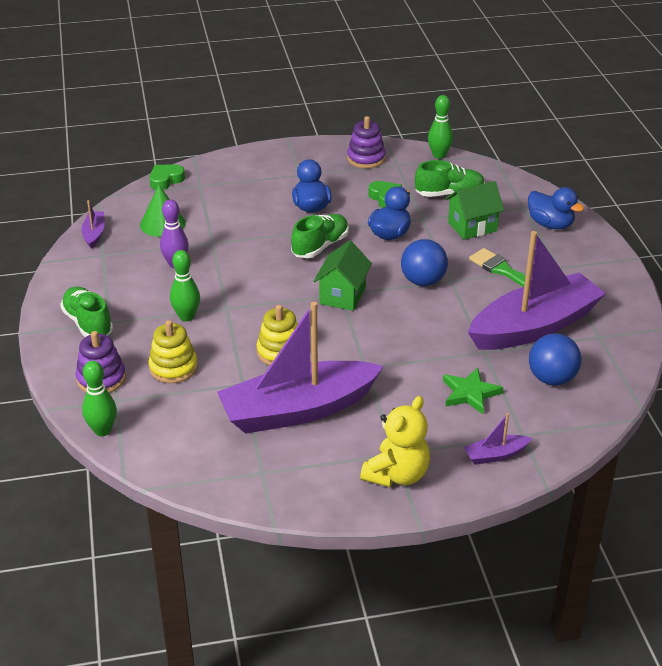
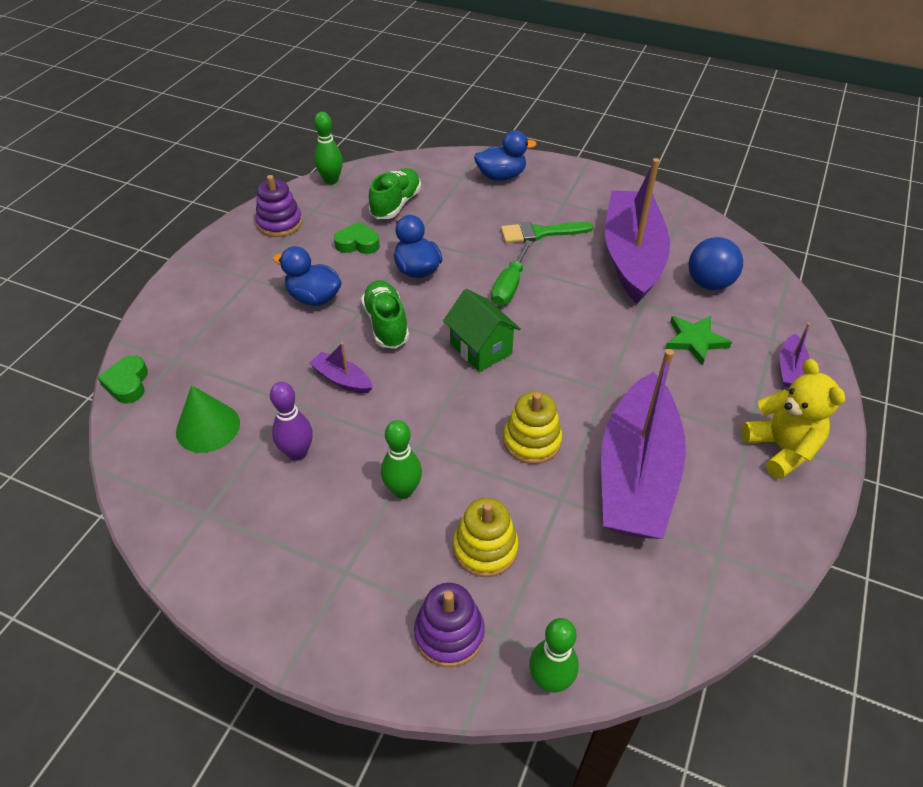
camera: 55 degrees left, 10 degrees up
(88, 323) = (328, 596): green shoe -> none
(94, 234) = (154, 502): purple boat -> purple boat (342, 379)
(423, 281) = (509, 286): blue ball -> green screwdriver
(472, 227) = (459, 217): green house -> none

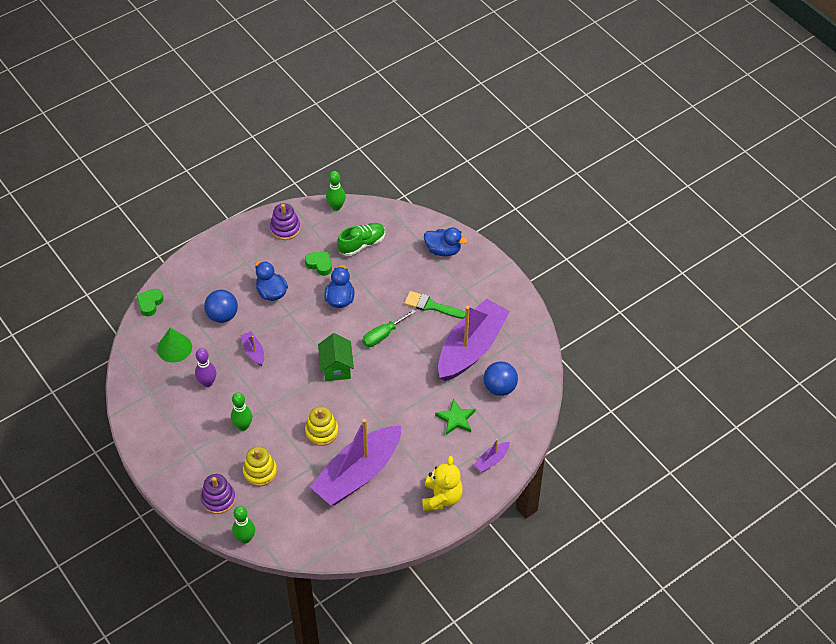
camera: 30 degrees right, 5 degrees up
(259, 353) = (222, 316): none -> blue ball
(386, 324) = (298, 328): green shoe -> none

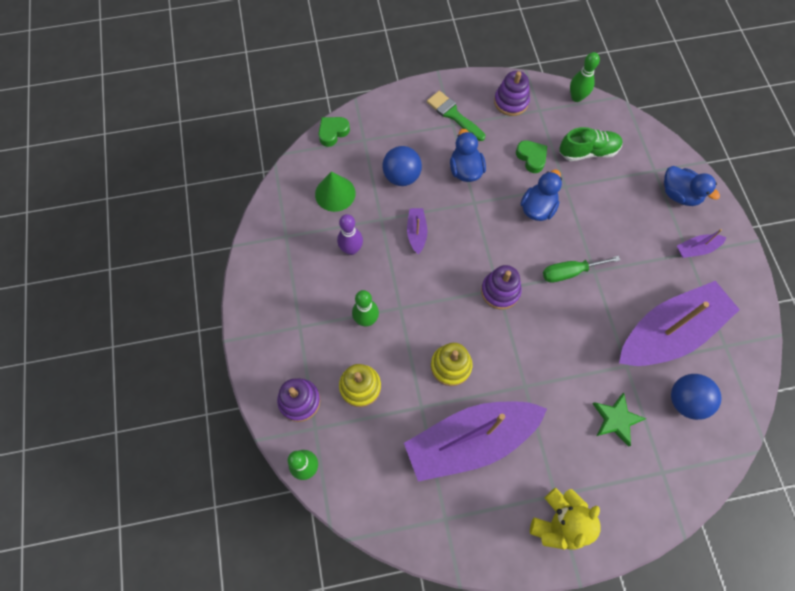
camera: 25 degrees right, 15 degrees up
(336, 368) = (500, 291): green house -> purple stacking toy
(431, 306) = (640, 258): green brush -> green brush (453, 115)
(491, 460) = (640, 498): purple boat -> purple boat (696, 249)

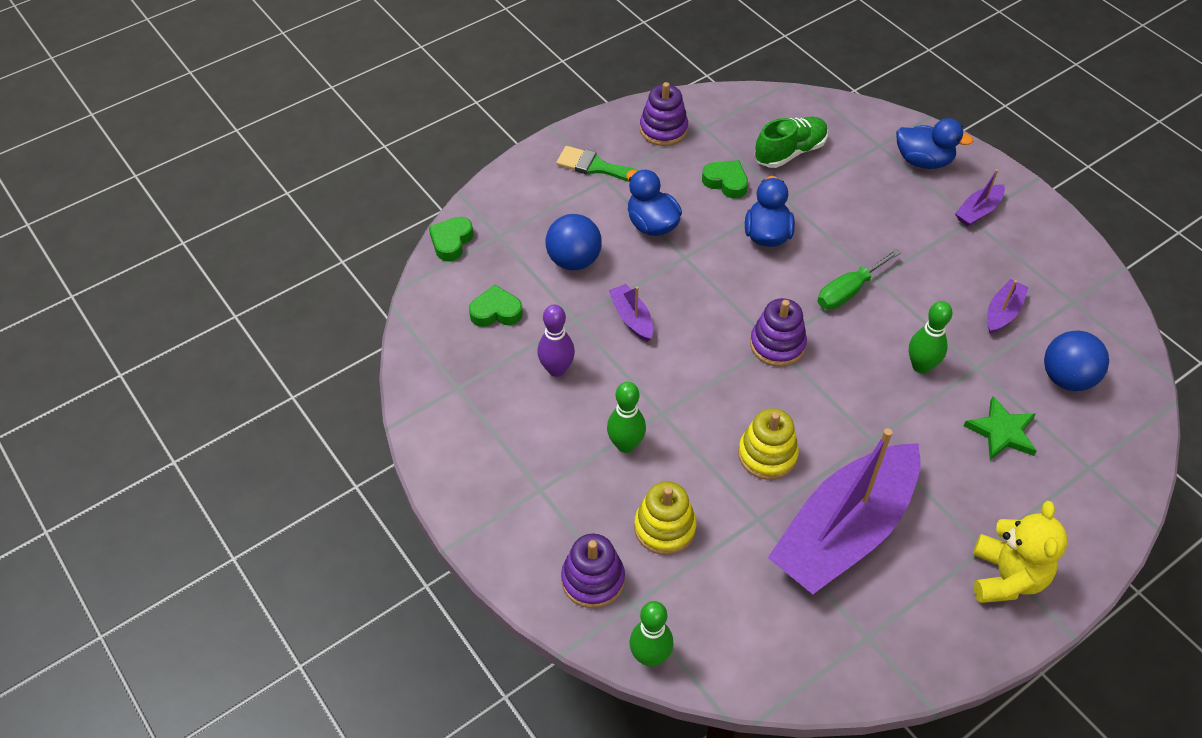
camera: 25 degrees left, 15 degrees down
(335, 193) = (496, 312): green cone -> green heart
(576, 97) = (740, 98): green bowling pin -> green bowling pin (921, 366)
(669, 332) = (1002, 312): purple boat -> purple boat, size x0.40

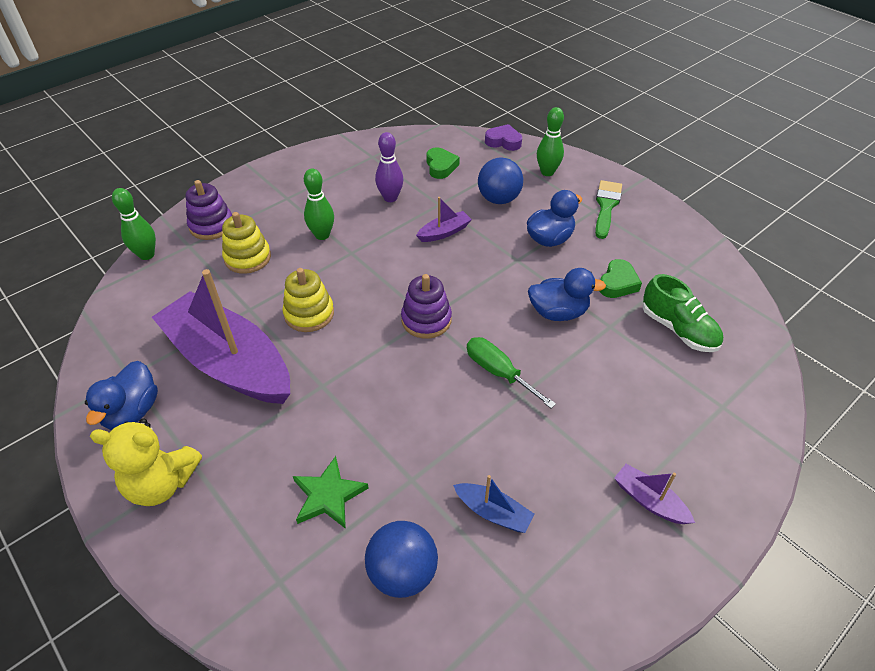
camera: 85 degrees right, 5 degrees down
(451, 241) = (503, 141): green heart -> purple heart
(663, 129) = (670, 241): purple stacking toy -> none
(921, 366) = (410, 428): green bowling pin -> green bowling pin (547, 172)
(923, 161) = (714, 448): blue duck -> blue duck (132, 412)
(1002, 312) = (493, 512): purple boat -> blue boat

